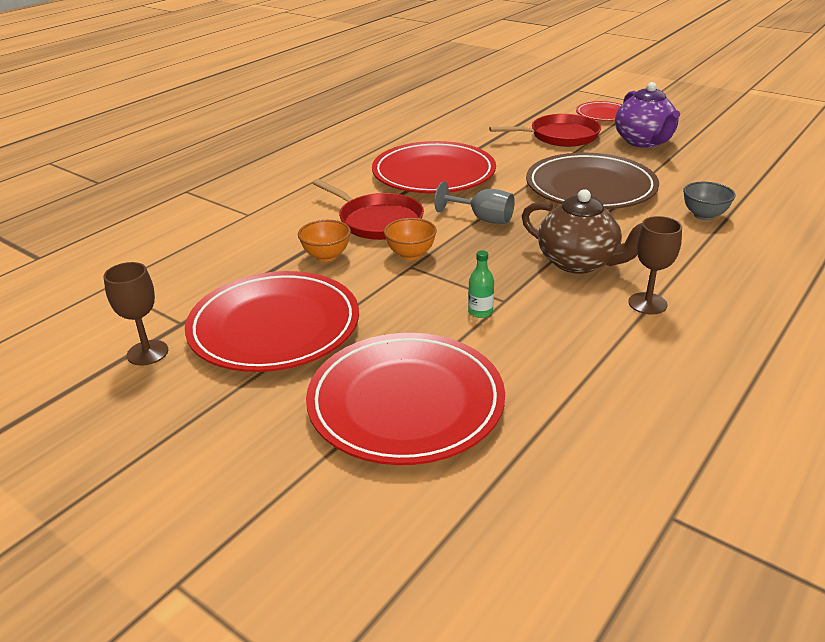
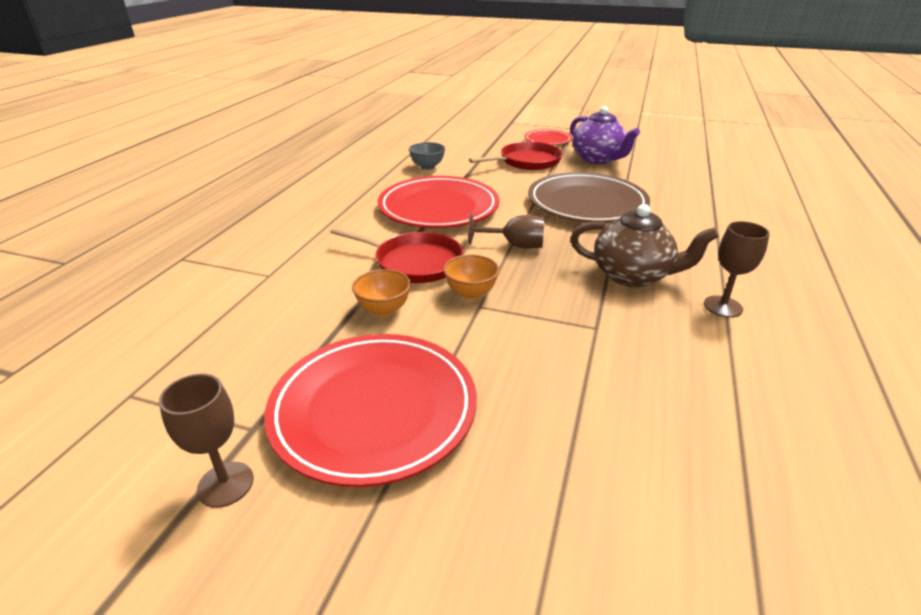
camera: 20 degrees left, 0 degrees up
(406, 403) = (585, 478): red plate -> none
(480, 312) = (583, 345): green bottle -> none
(482, 219) = (515, 245): grey goblet -> brown goblet
(704, 215) = (696, 216): grey bowl -> grey bowl (427, 167)

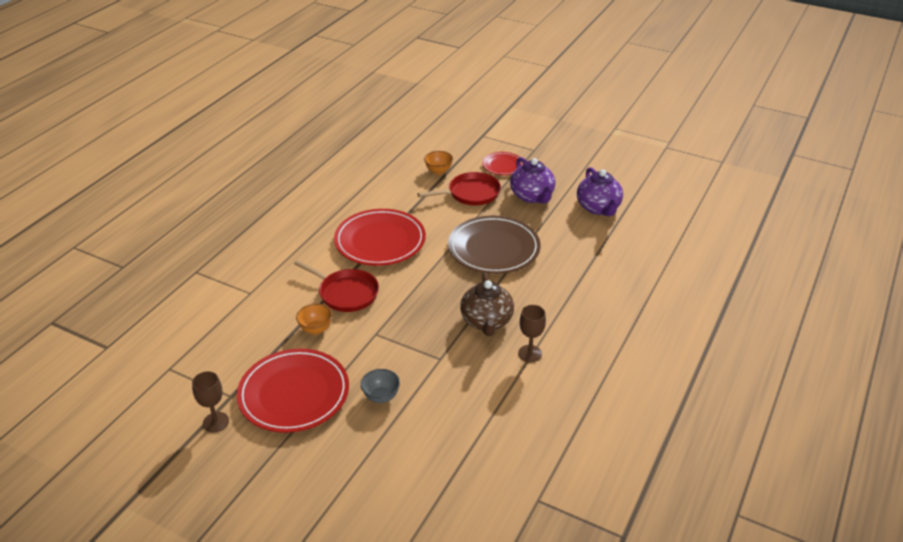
camera: 10 degrees right, 5 degrees up
(427, 167) = (387, 192): grey bowl -> grey bowl (381, 397)
(471, 293) = (374, 323): orange bowl -> orange bowl (438, 171)
(515, 245) = (420, 285): brown goblet -> none
(632, 276) = (486, 322): brown teapot -> brown teapot turned 60 degrees clockwise
(678, 163) = (598, 208): none -> purple teapot

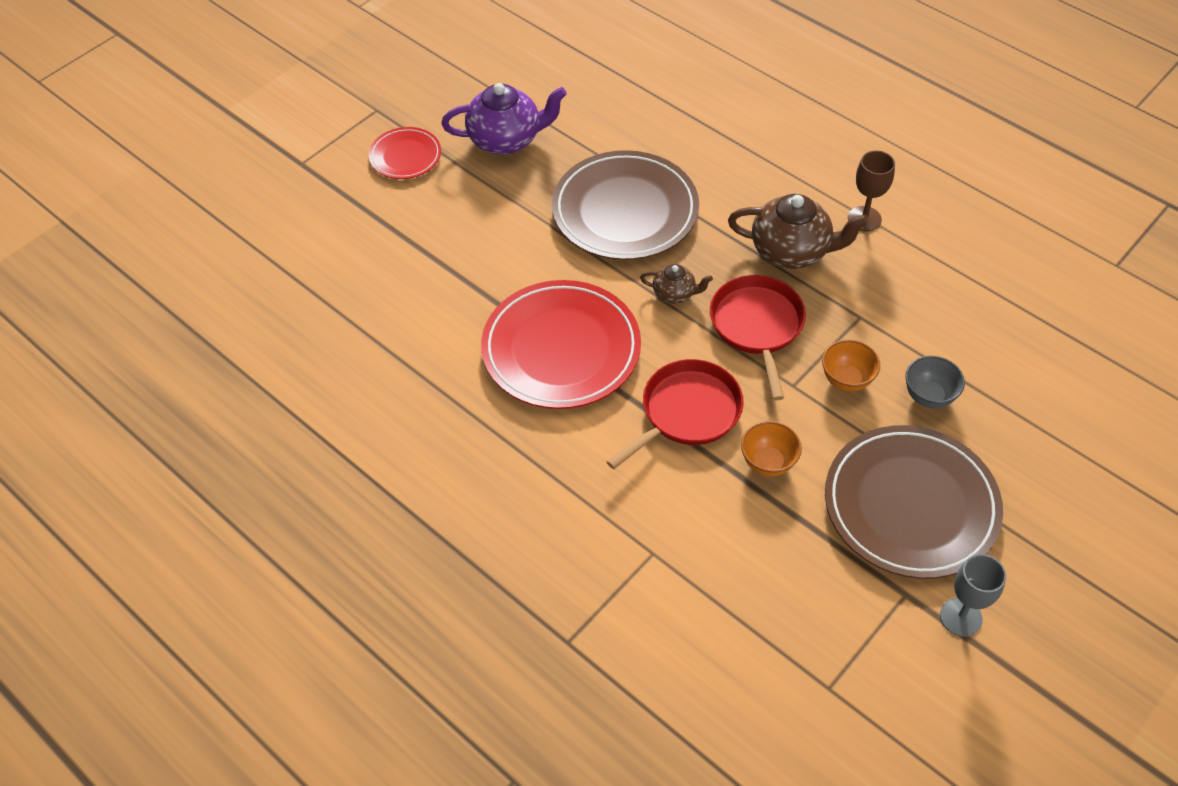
camera: 75 degrees left, 15 degrees up
(216, 422) = (961, 617): brown goblet -> grey goblet
(294, 394) = (910, 505): red plate -> brown plate
(434, 277) = (674, 293): none -> brown teapot
(438, 171) = (386, 240): orange bowl -> orange bowl (846, 380)
(471, 193) = (469, 210): red pan -> red pan (757, 326)
(598, 208) = (563, 76): purple teapot -> none

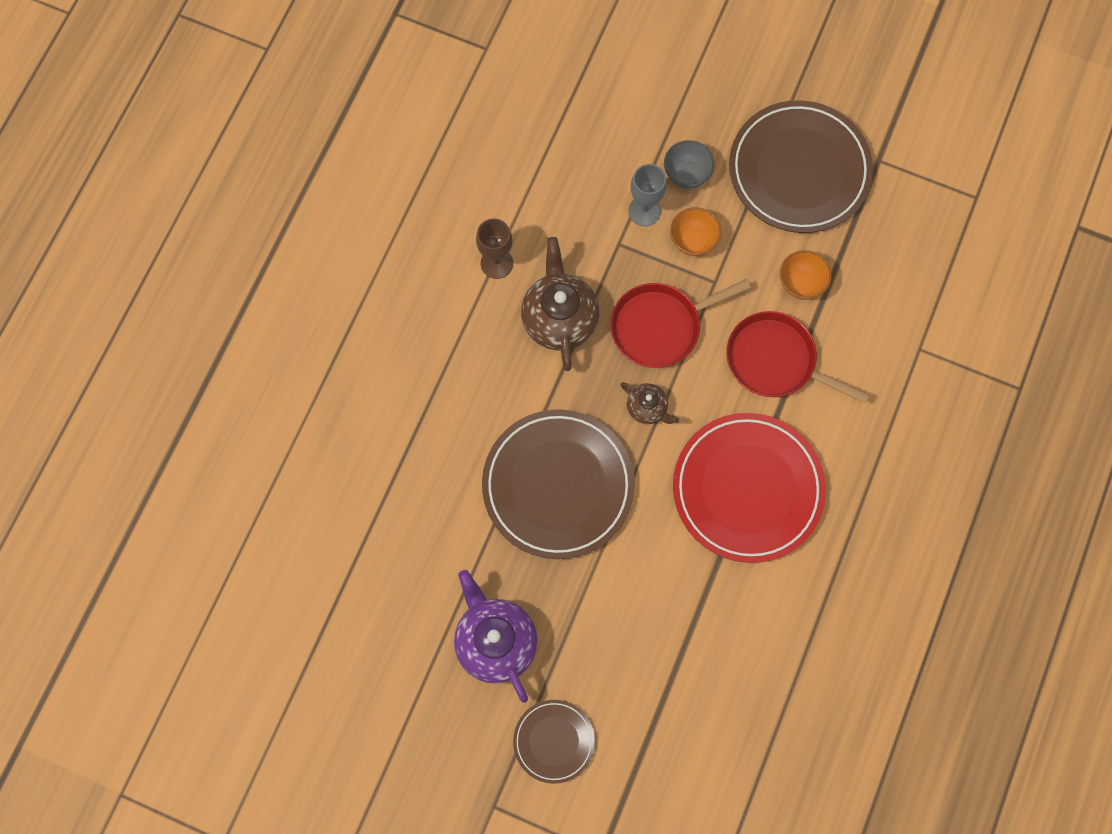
camera: 110 degrees left, 20 degrees up
(405, 156) = (554, 741): red plate -> brown plate
(674, 293) = (647, 408): brown teapot -> brown teapot turned 135 degrees clockwise
(961, 617) = (882, 120): grey goblet -> grey goblet (644, 211)

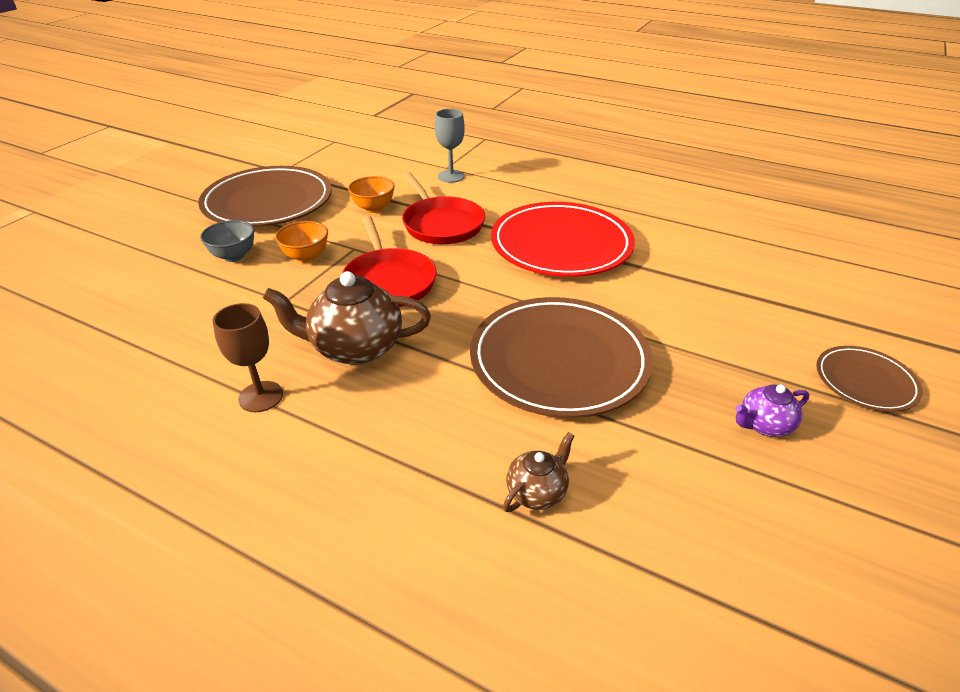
camera: 85 degrees left, 35 degrees down
(495, 641) = (764, 425): purple teapot -> purple teapot, size x0.53
(644, 211) = (257, 283): grey goblet -> grey goblet (451, 176)
(647, 408) = (475, 294): brown teapot -> brown teapot (537, 492)
(775, 361) = (441, 224): red pan -> red pan turned 60 degrees counterclockwise

